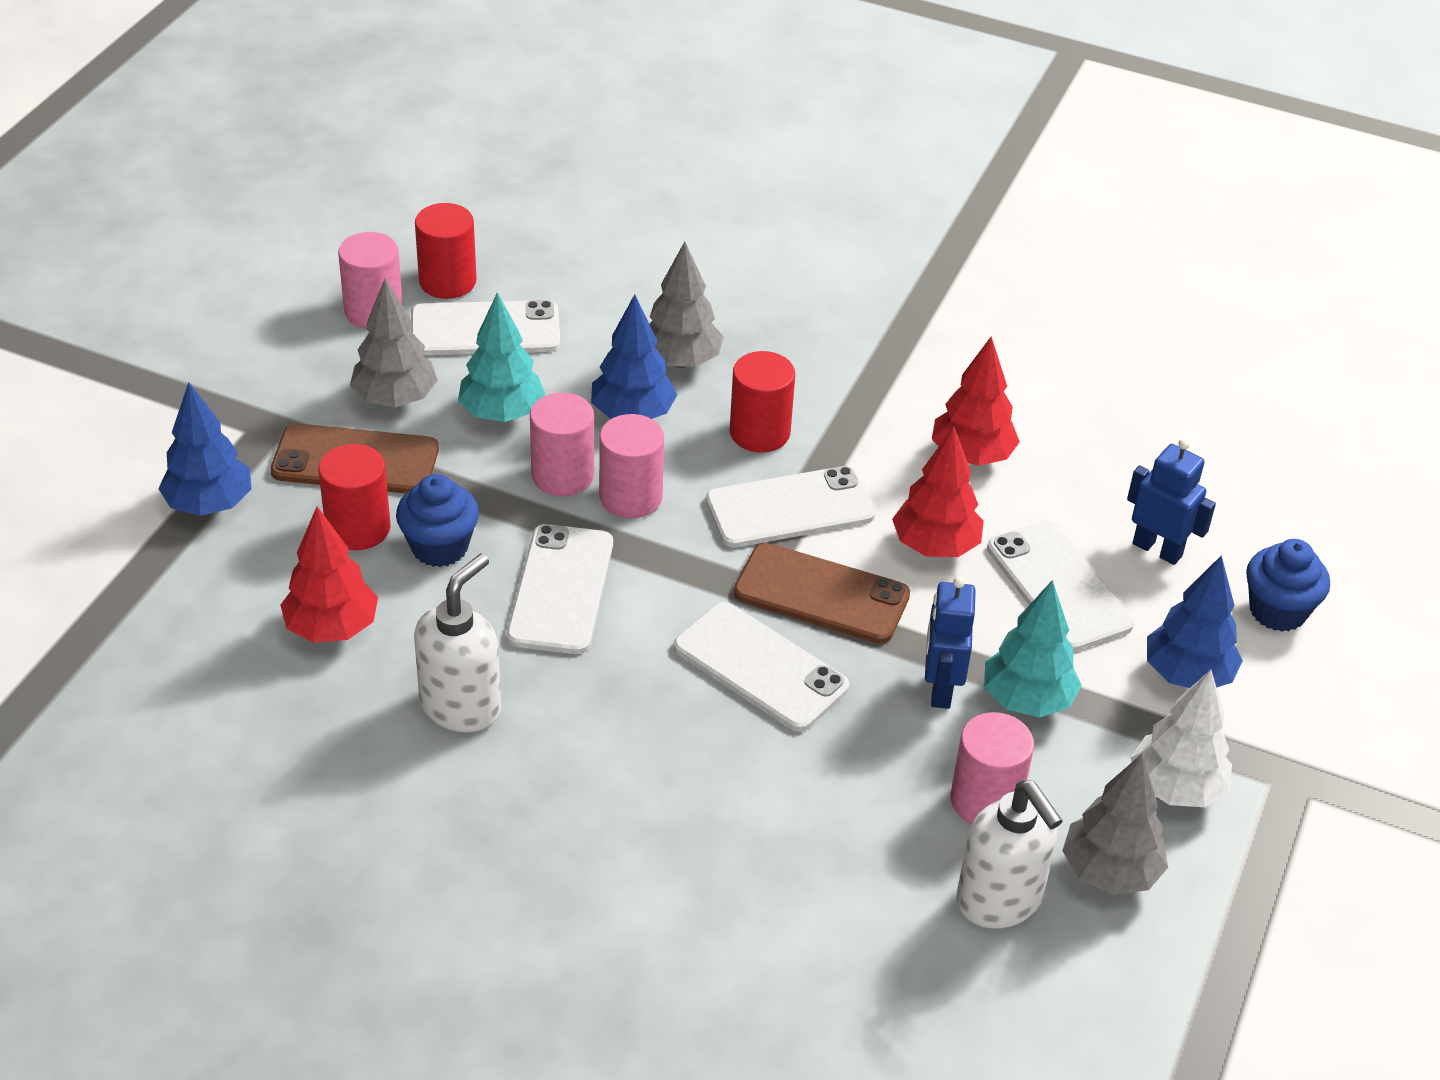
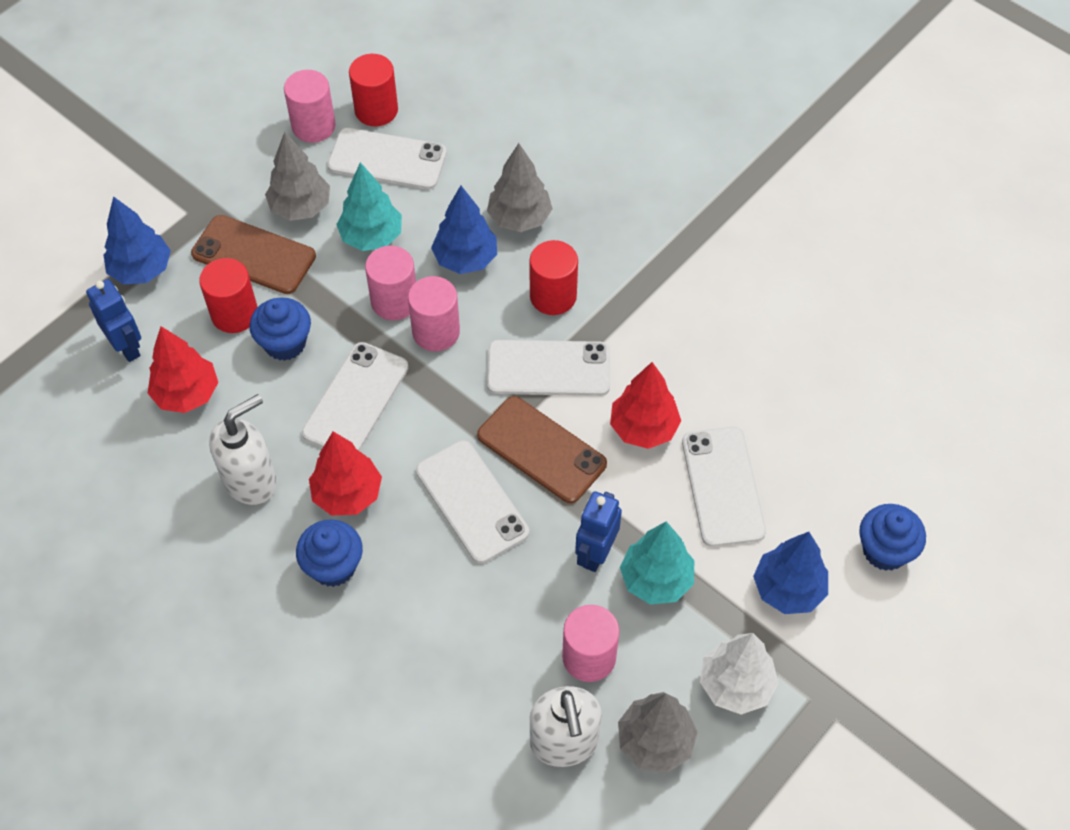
camera: 20 degrees right, 15 degrees up
(614, 776) = (333, 566): none -> blue cupcake
(971, 456) = (705, 354): red tree -> red tree (347, 494)
(1157, 549) = (814, 472): blue robot -> blue robot (127, 346)

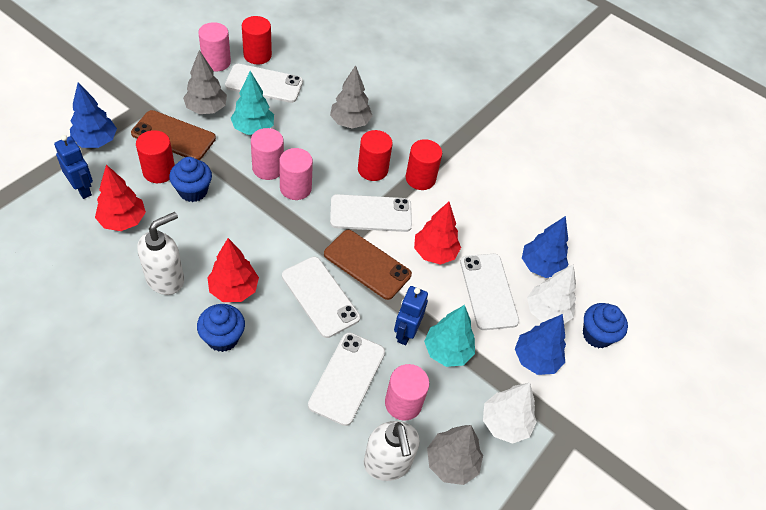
camera: 10 degrees left, 5 degrees down
(355, 400) = (241, 228): white phone -> white phone (347, 378)
(465, 259) = (315, 145): blue tree -> blue tree (540, 266)
(626, 308) = (420, 178): none -> red cylinder
(810, 517) = (547, 312): none -> white tree

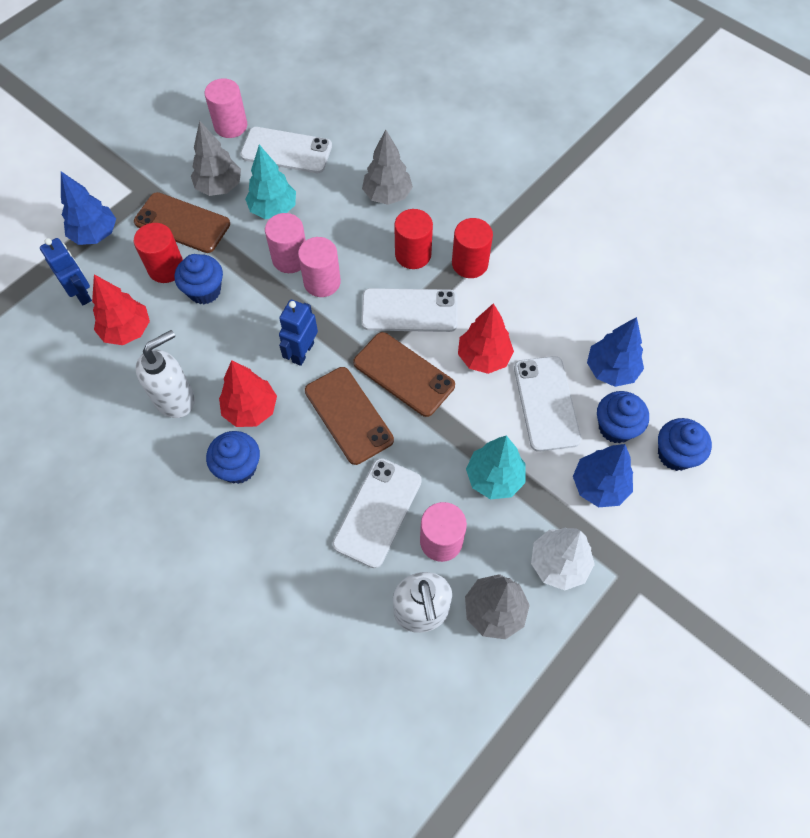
camera: 10 degrees right, 10 degrees up
(257, 55) = (278, 114): red cylinder -> none
(320, 296) = (348, 415): white phone -> brown phone
(405, 333) = (446, 456): blue robot -> blue robot (302, 352)
(547, 312) = (615, 427): white tree -> blue cupcake

